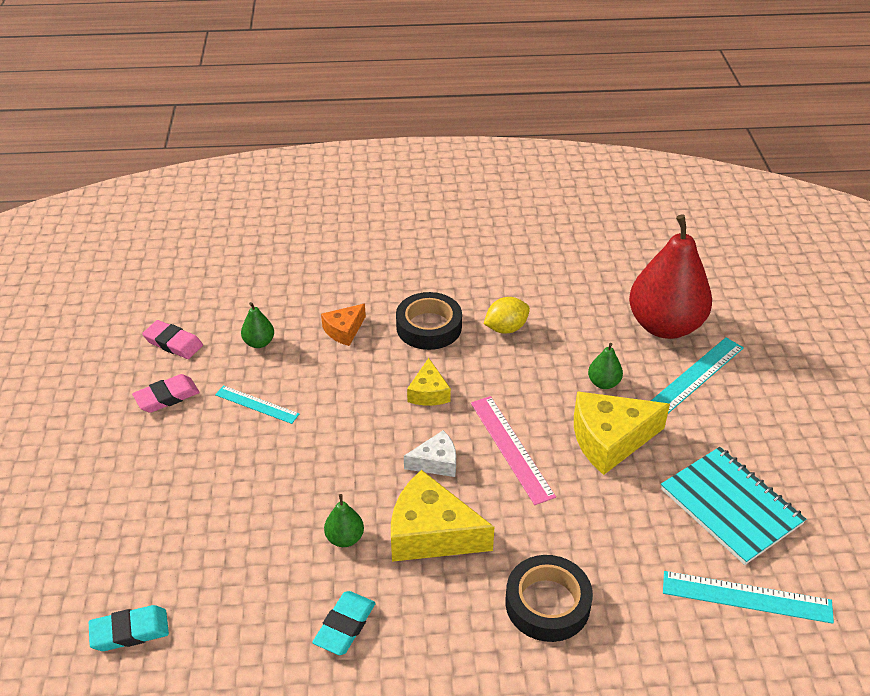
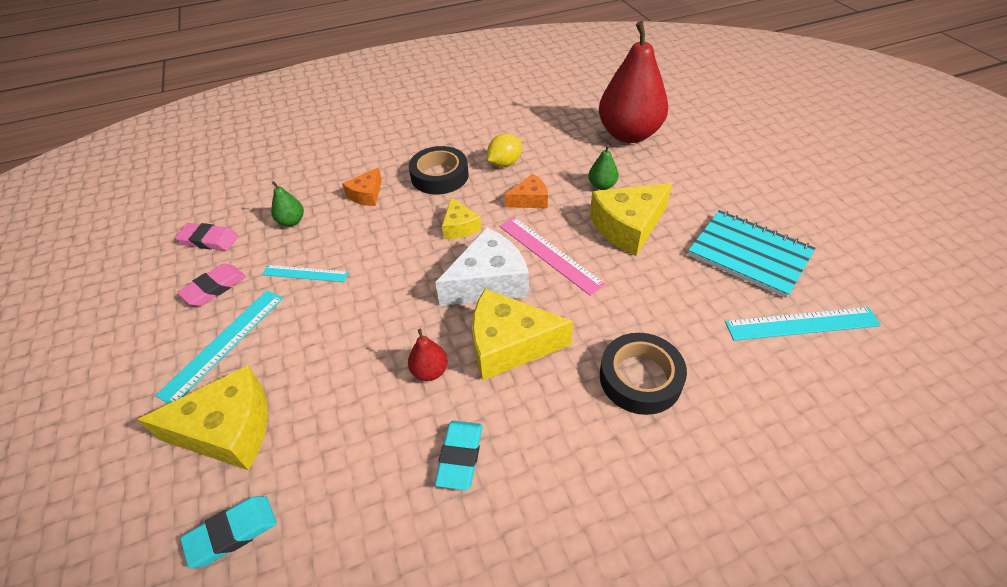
camera: 15 degrees left, 5 degrees up
(147, 541) = (228, 430): none -> yellow cheese
(345, 538) = (430, 371): green pear -> red pear
(436, 462) = (489, 282): white cheese -> white cheese, size x1.81
(516, 380) = (530, 200): none -> orange cheese
(696, 375) = (670, 164): turquoise ruler -> turquoise ruler (223, 344)

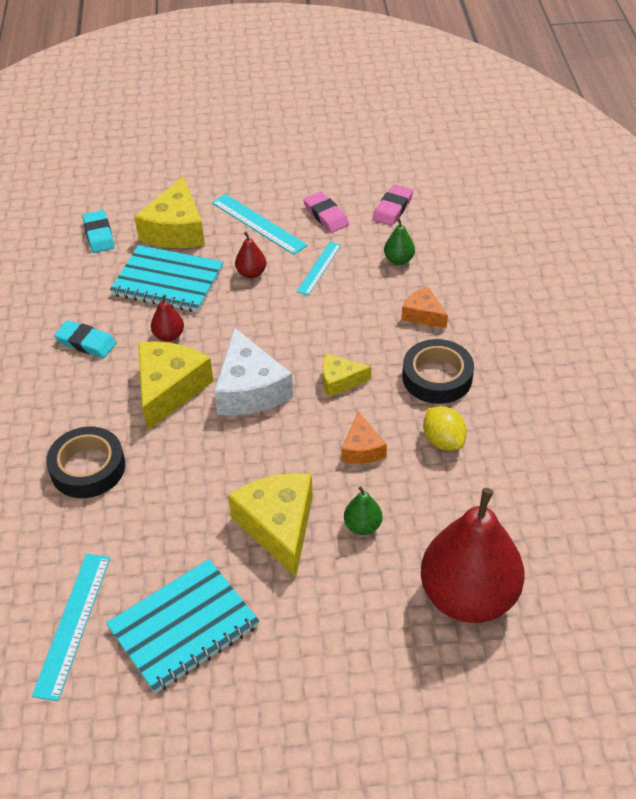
camera: 105 degrees right, 0 degrees up
(315, 326) = (251, 273): none -> red pear
(334, 404) = (168, 281): none -> turquoise notebook
(549, 254) = (266, 444): pink ruler -> none

